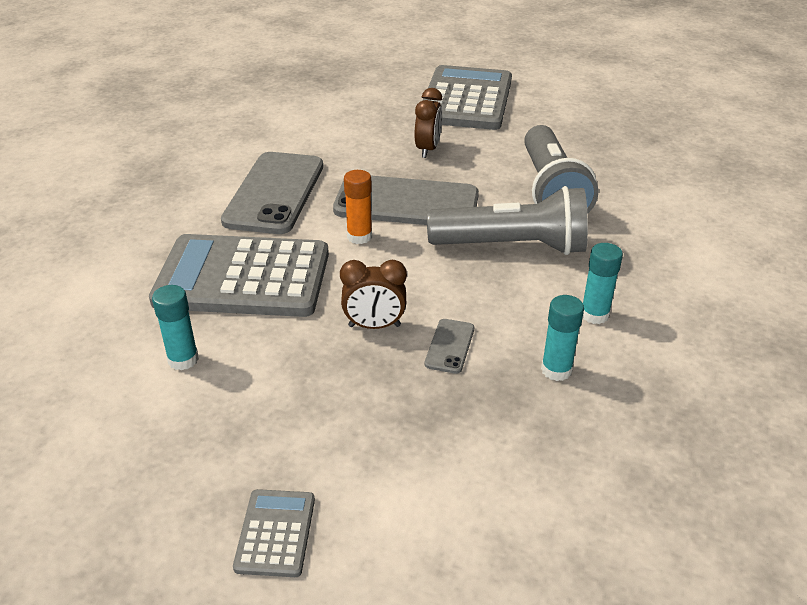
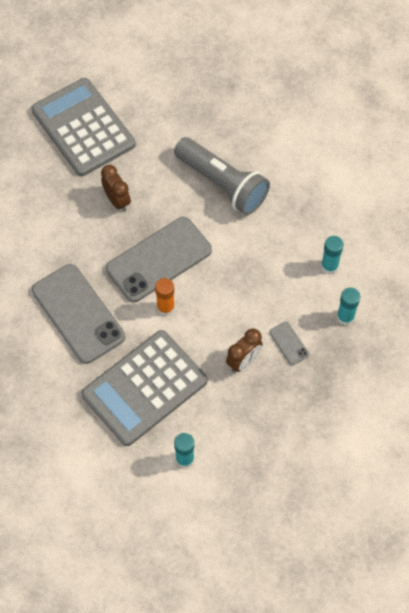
camera: 45 degrees left, 25 degrees up
(275, 533) = (327, 496): grey calculator -> none
(513, 246) = (248, 248): grey flashlight -> none

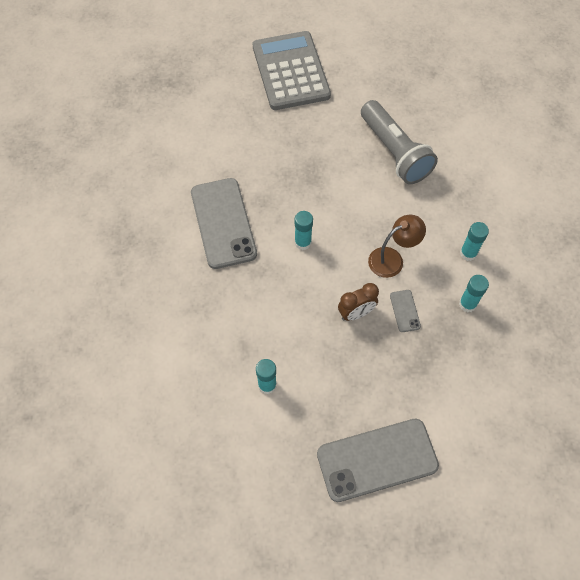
camera: 20 degrees right, 0 degrees up
(117, 201) = (296, 139): brown clock -> none
(144, 388) = (256, 307): grey calculator -> none
(159, 259) = (313, 199): grey phone -> grey phone (377, 460)
(165, 308) = (303, 242): orange glue stick -> turquoise glue stick
(259, 296) = (392, 259): none -> brown lamp

